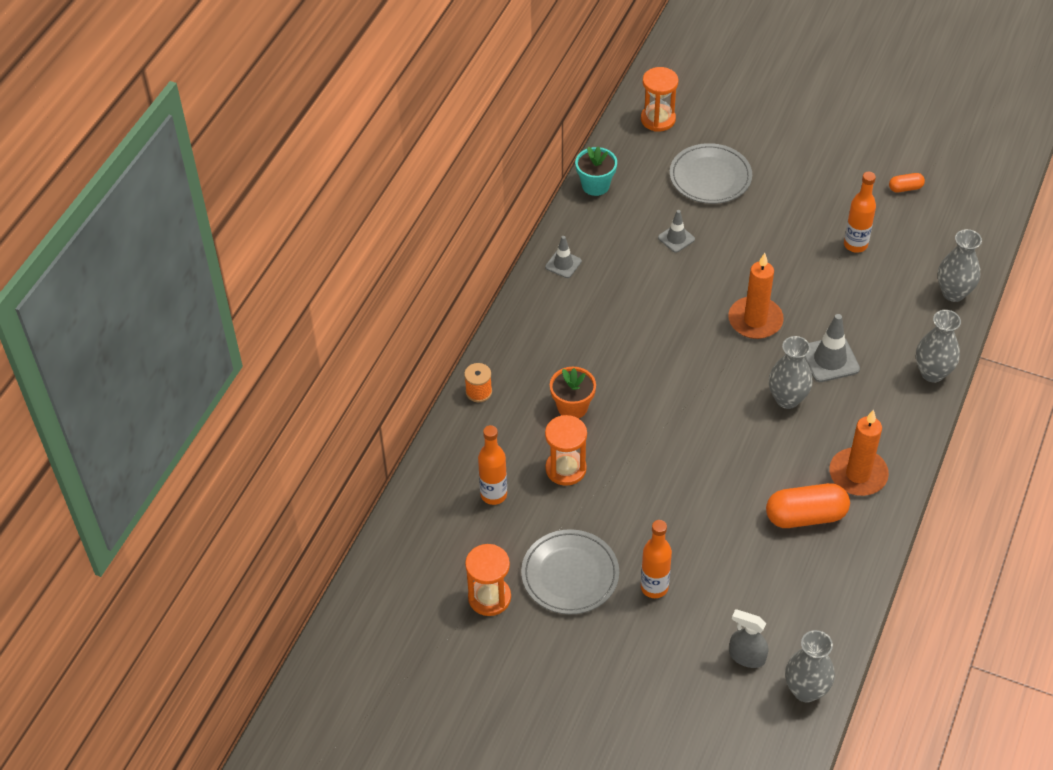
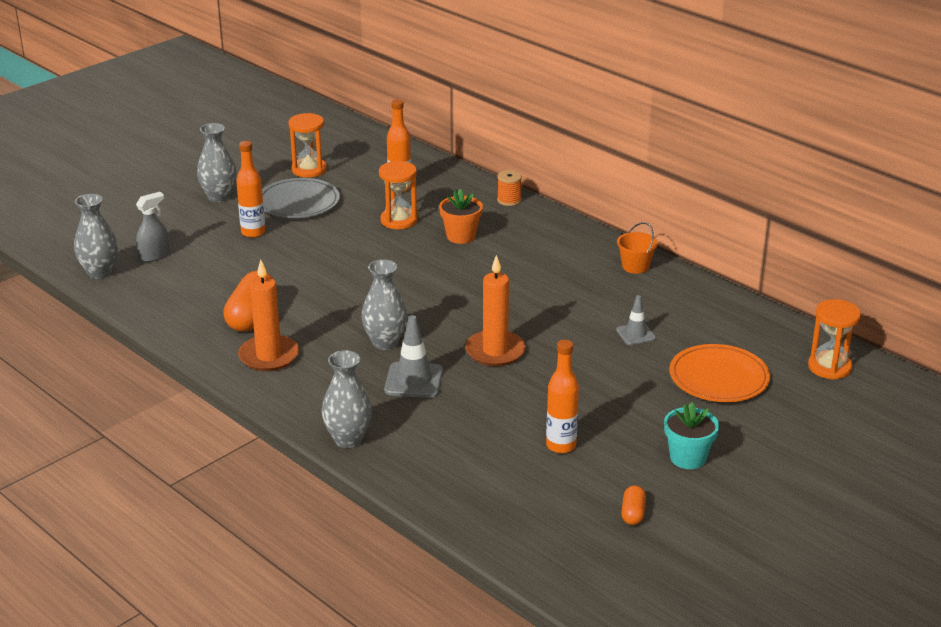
camera: 110 degrees right, 20 degrees down
(563, 264) = (635, 266): grey traffic cone -> orange bucket
(595, 185) = (737, 306): turquoise flower pot -> turquoise flower pot (688, 458)
(710, 177) = (719, 378): grey plate -> orange plate
(953, 293) = (445, 493): grey vase -> grey vase (219, 197)

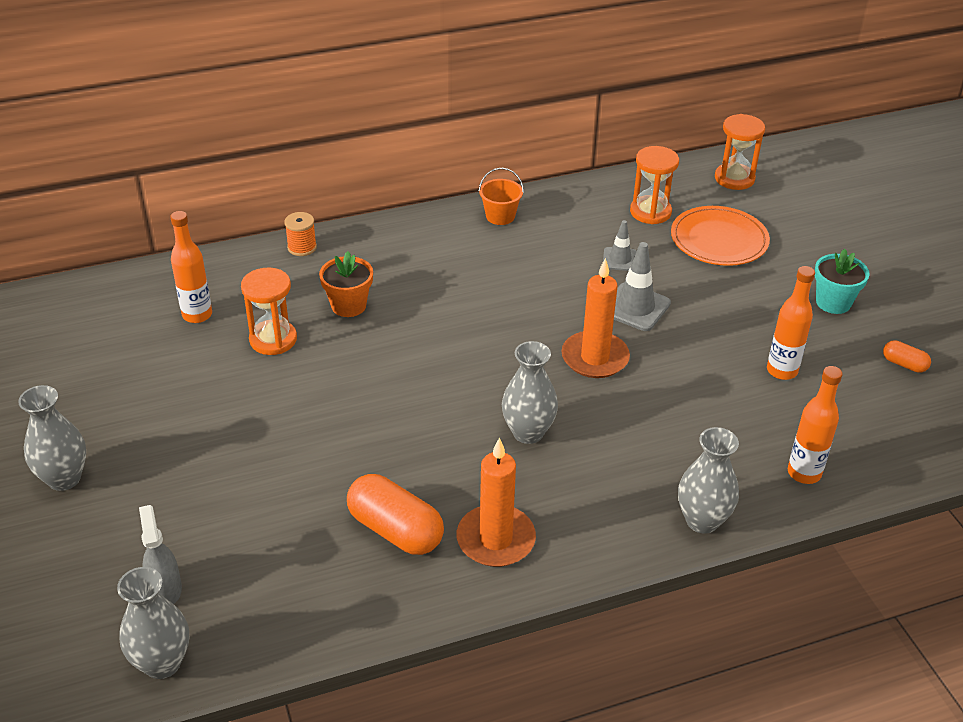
camera: 65 degrees left, 10 degrees up
(253, 232) = (190, 471): orange bottle -> orange bottle (804, 473)
(298, 202) = (152, 408): grey plate -> none
(309, 170) = (77, 374): orange hourglass -> orange hourglass (650, 212)
(414, 380) = (616, 434): grey traffic cone -> grey traffic cone (635, 307)

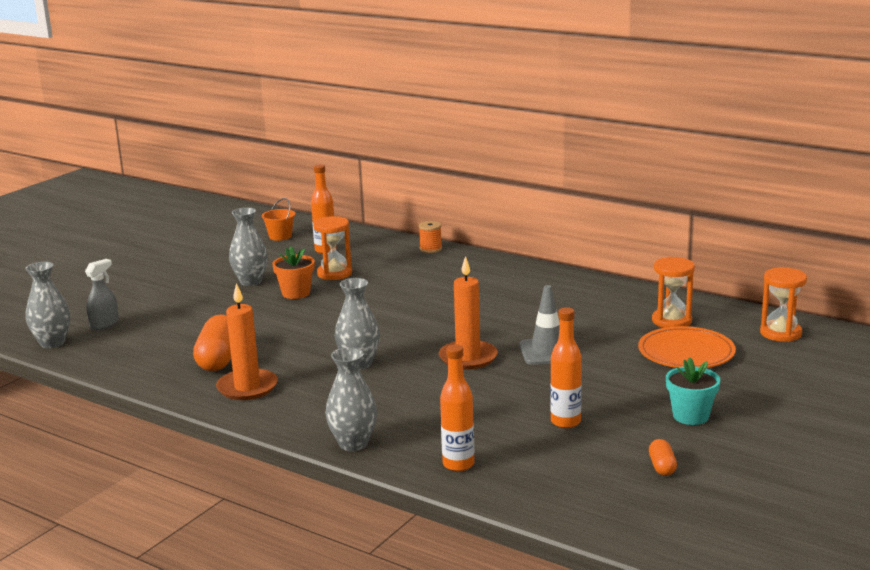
camera: 55 degrees right, 20 degrees down
(64, 478) = (154, 274): grey vase -> grey vase (250, 281)
(348, 305) = (397, 278): orange flower pot -> orange flower pot (296, 293)
(500, 216) = (568, 282): orange bucket -> orange bucket (280, 236)
(620, 259) = (593, 330): grey traffic cone -> none

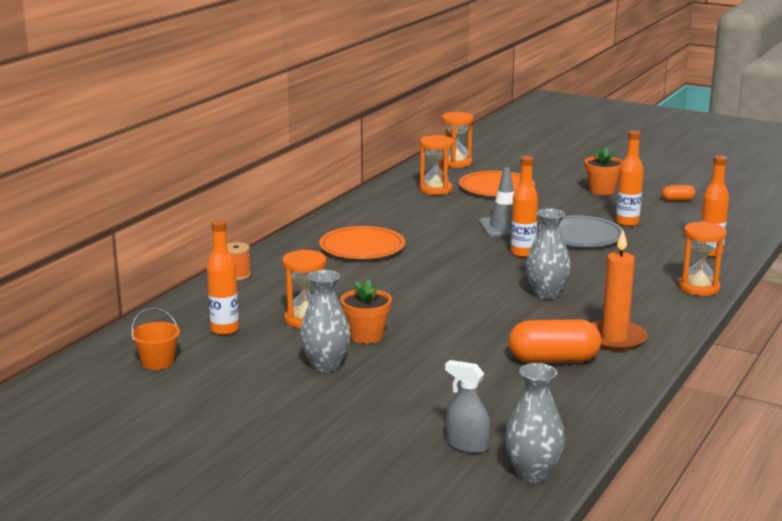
camera: 95 degrees left, 0 degrees up
(353, 444) = (699, 288): grey vase -> orange hourglass
(468, 358) = (522, 253): orange candle -> orange bottle
(491, 289) = (362, 247): none -> orange plate
(520, 391) = (580, 236): none -> grey plate
(690, 416) = (601, 191): turquoise flower pot -> orange flower pot

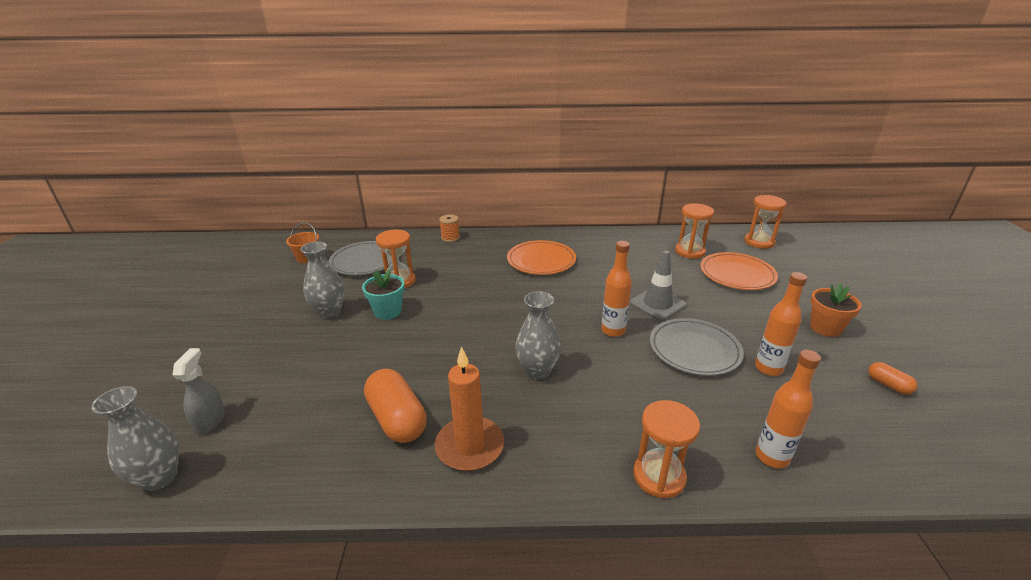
camera: 60 degrees right, 10 degrees up
(224, 330) = (365, 261): orange bottle -> grey plate
(366, 336) = (388, 311): orange flower pot -> turquoise flower pot

